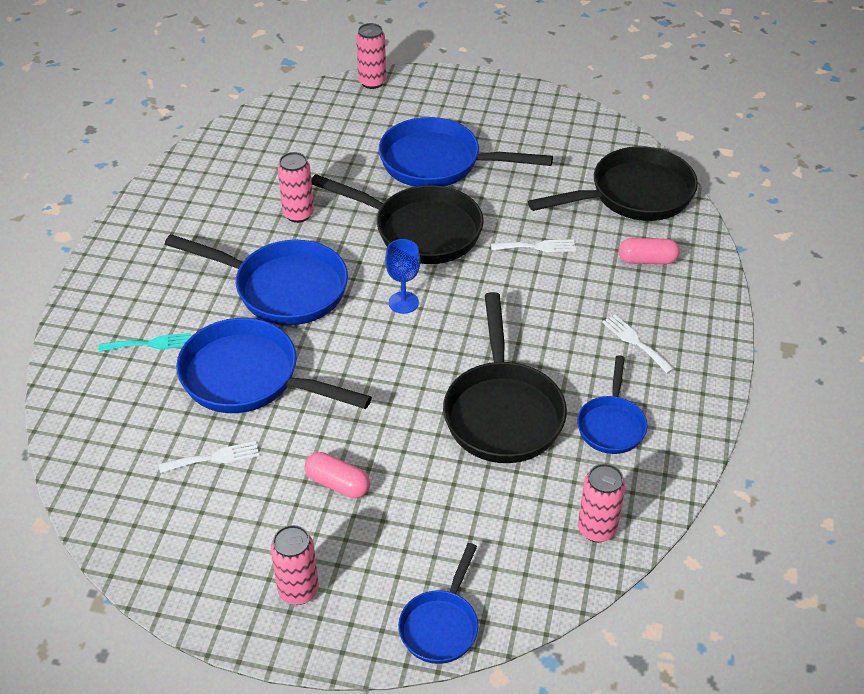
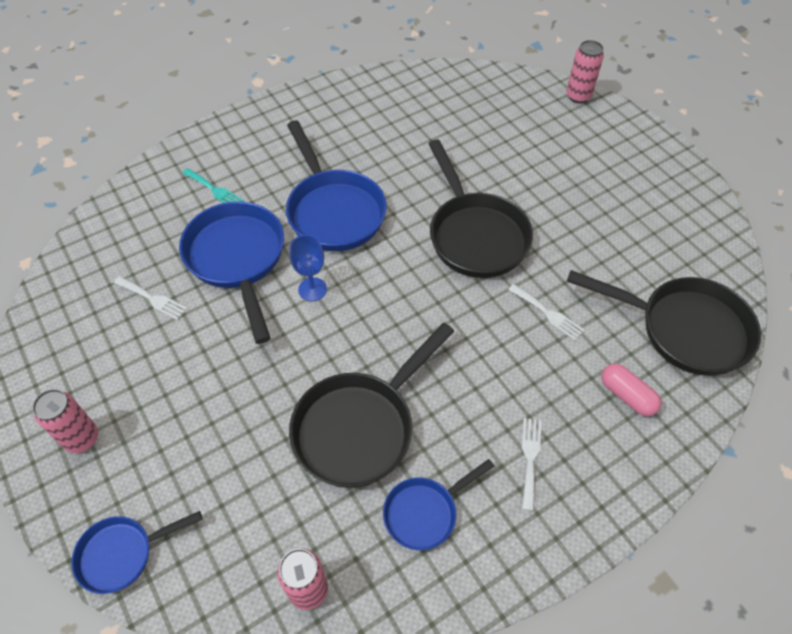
camera: 45 degrees right, 10 degrees up
(298, 214) = (408, 163): pink can -> none
(338, 484) = (194, 383): pink capsule -> none
(403, 302) = (397, 282): blue goblet -> blue goblet (312, 289)
(438, 163) = (552, 191): blue pan -> none

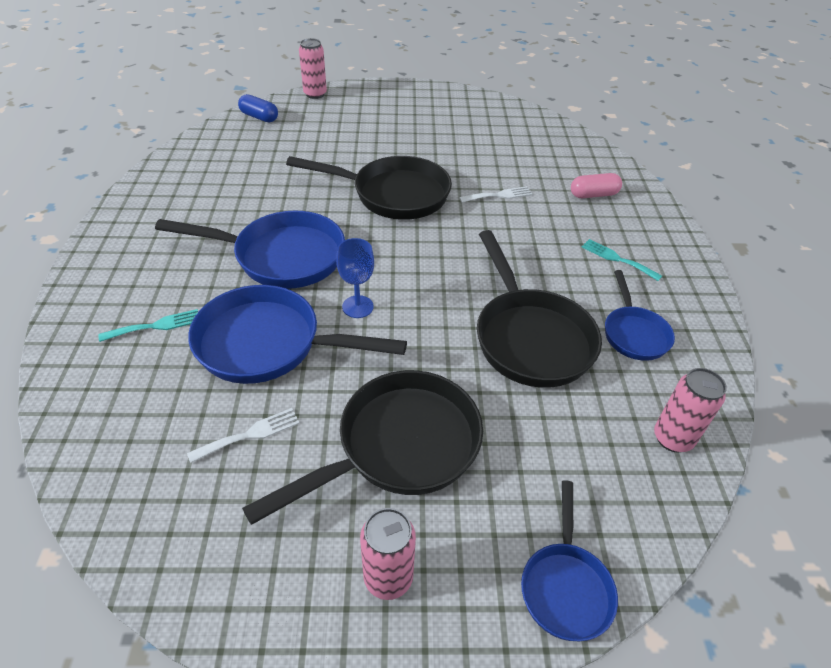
camera: 60 degrees left, 10 degrees down
(502, 85) = (259, 117): none -> blue capsule
(530, 458) = (617, 259): white fork -> turquoise fork
(684, 329) = (558, 150): black pan -> black pan (399, 446)

